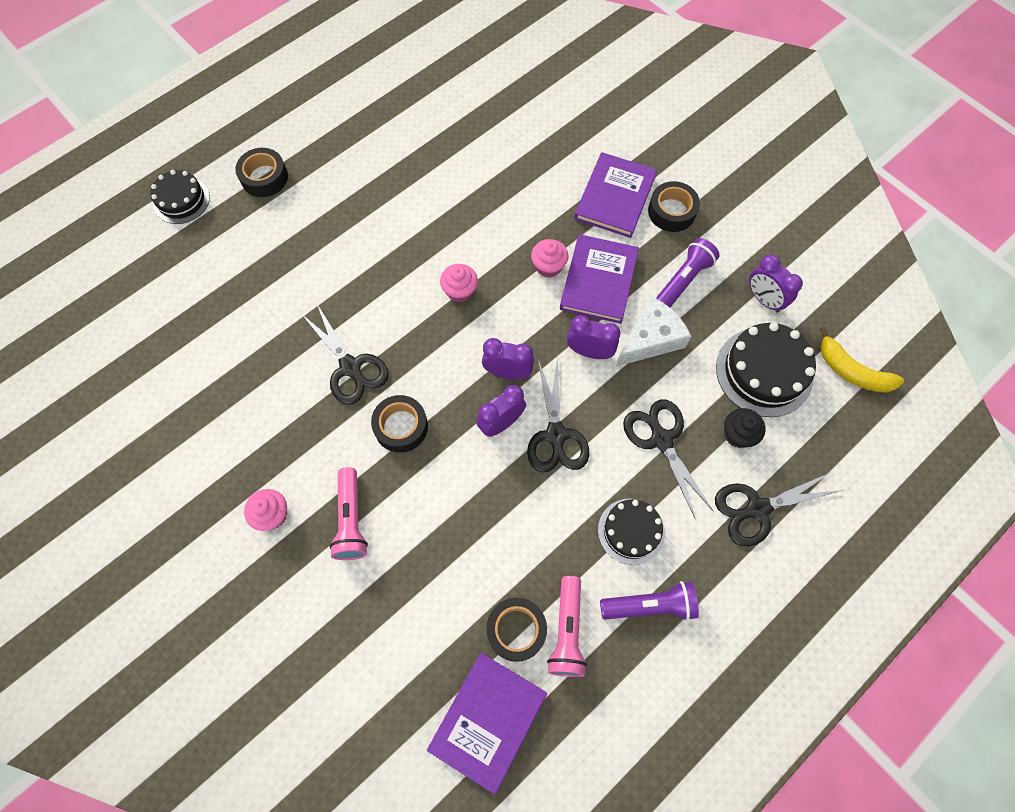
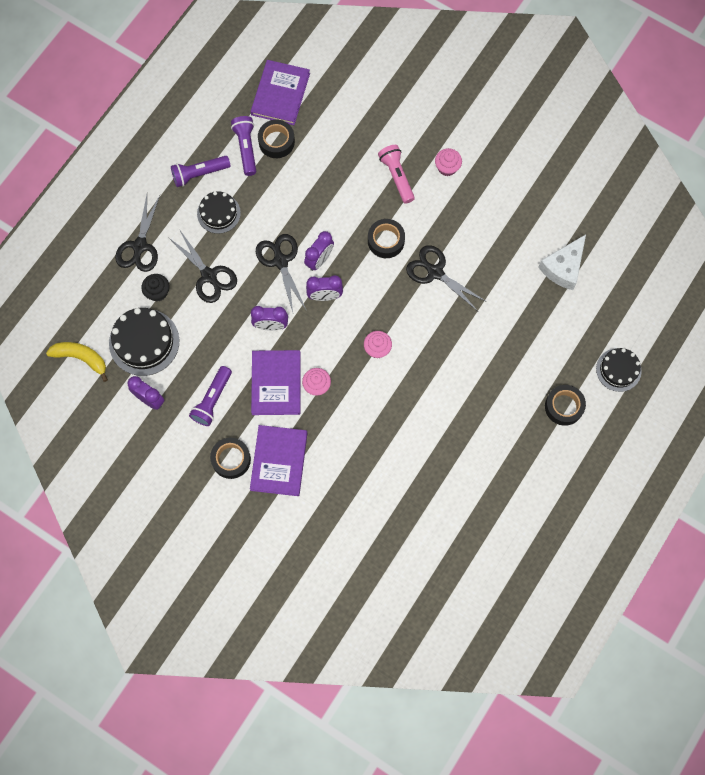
camera: 165 degrees right, 5 degrees up
(567, 631) = (246, 148): pink flashlight -> purple flashlight
(650, 339) = (229, 346): white cheese -> white cheese (563, 267)
(757, 509) = (139, 246): black scissors -> black scissors turned 135 degrees clockwise

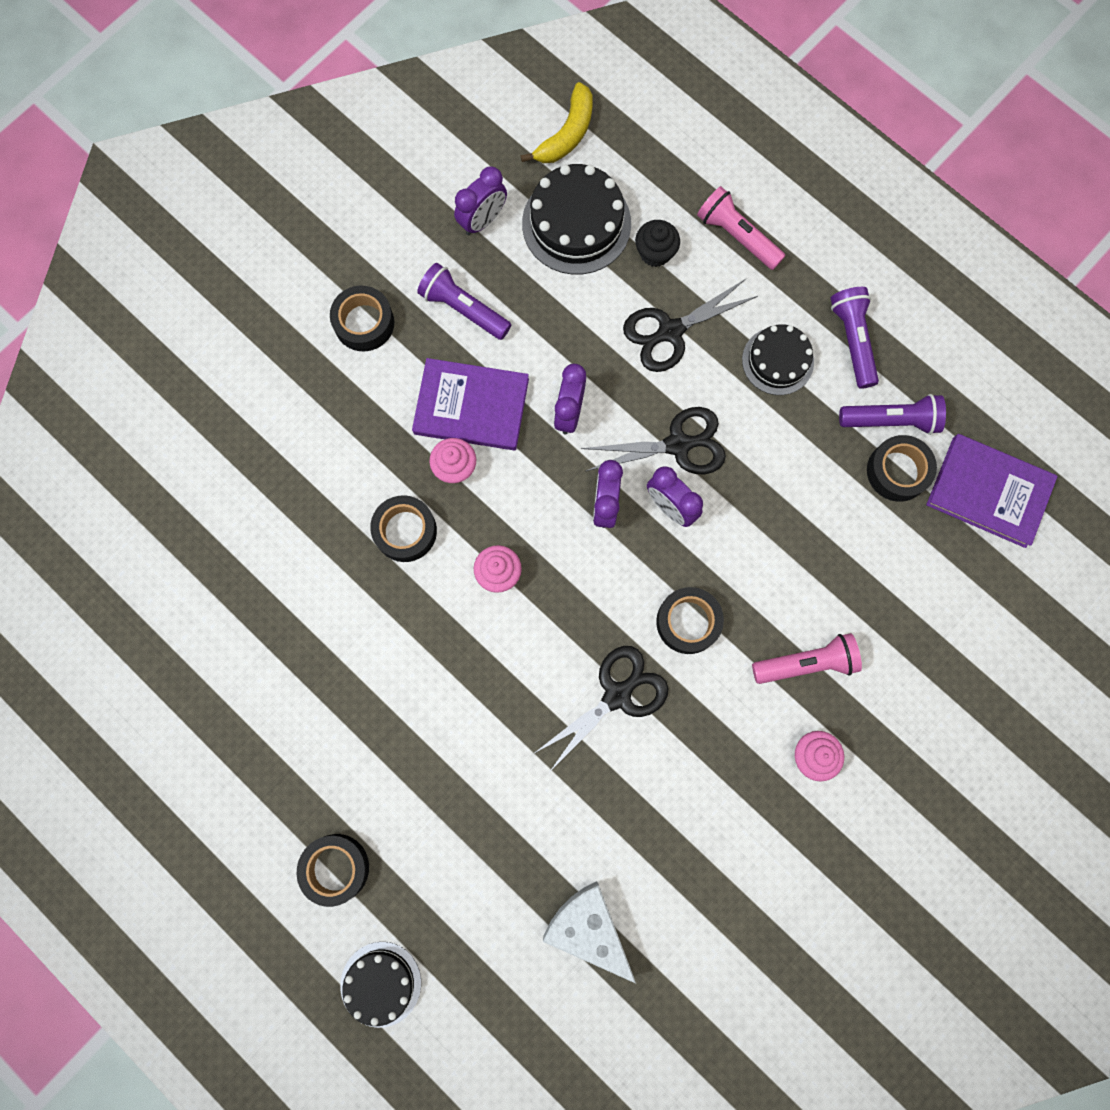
camera: 100 degrees right, 5 degrees up
(139, 246) = (737, 236): black scissors -> pink flashlight
(279, 461) = (346, 391): purple book -> none
(362, 407) = (405, 531): none -> black tape

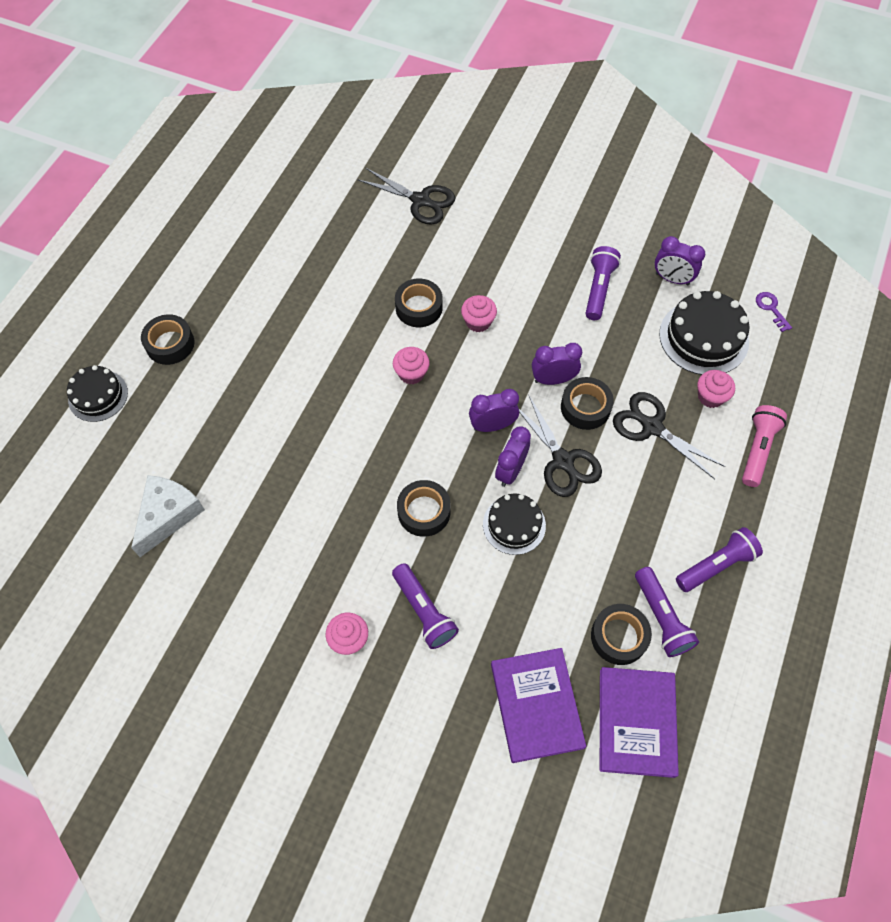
camera: 70 degrees right, 15 degrees down
(364, 323) = (557, 235): black tape -> black tape (585, 407)
(471, 406) = (528, 317): purple book -> purple book (536, 705)
(567, 134) = (771, 309): yellow banana -> purple key
(618, 695) = (349, 480): black scissors -> black scissors (421, 201)
(655, 252) = (710, 396): black cupcake -> pink cupcake
(777, 361) = (668, 512): black cake -> black cake (514, 525)
(806, 663) = (424, 611): pink flashlight -> purple flashlight

